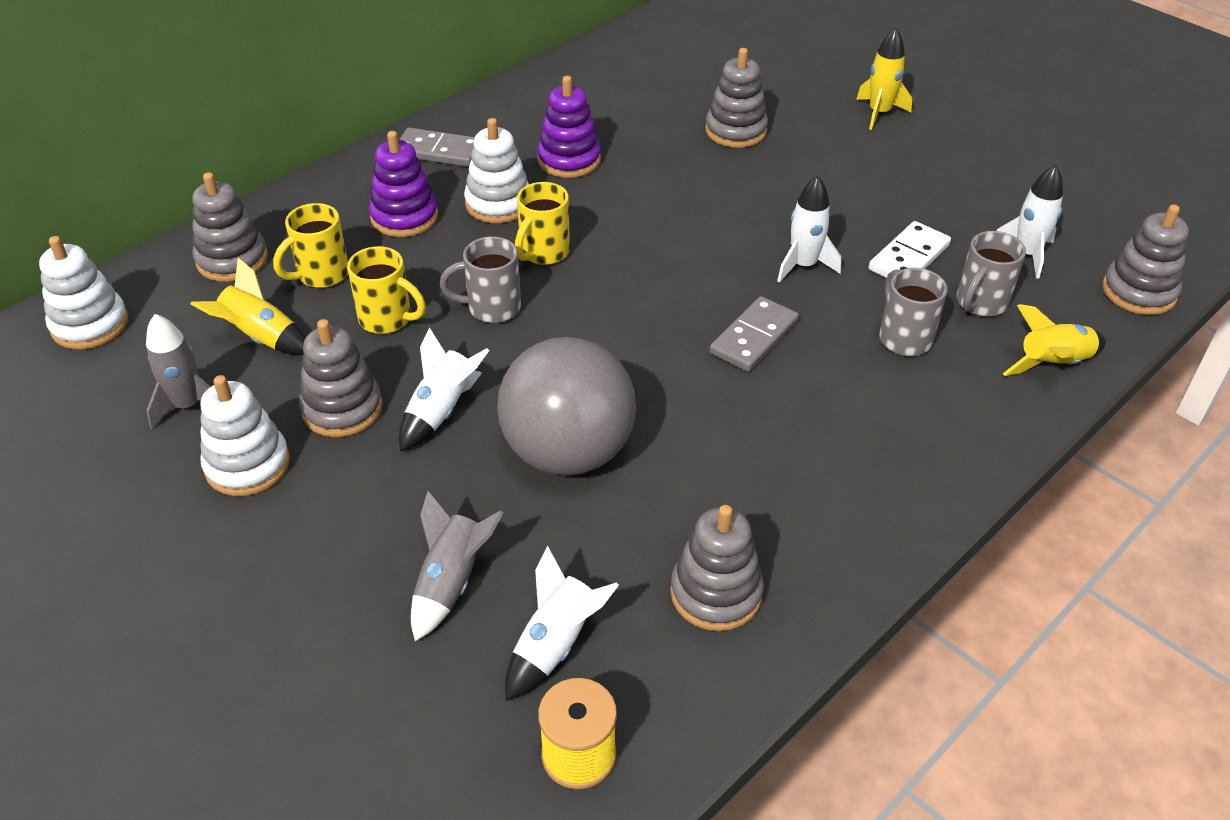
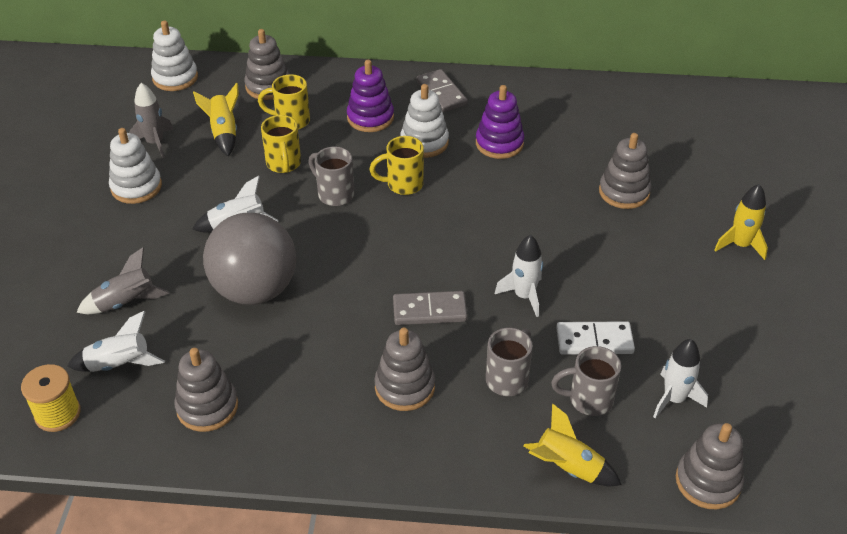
camera: 50 degrees right, 0 degrees up
(342, 409) = (204, 192): grey stacking toy -> grey stacking toy (404, 387)

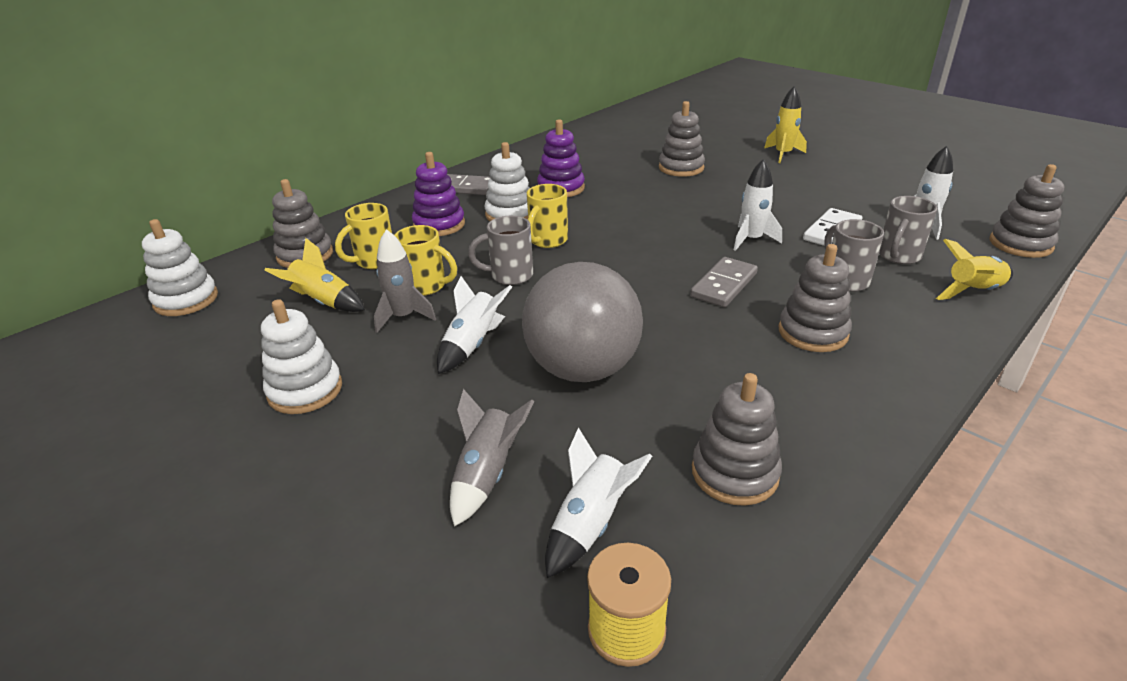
camera: 50 degrees left, 10 degrees down
(155, 143) = (258, 350): grey rocket -> grey rocket (403, 317)

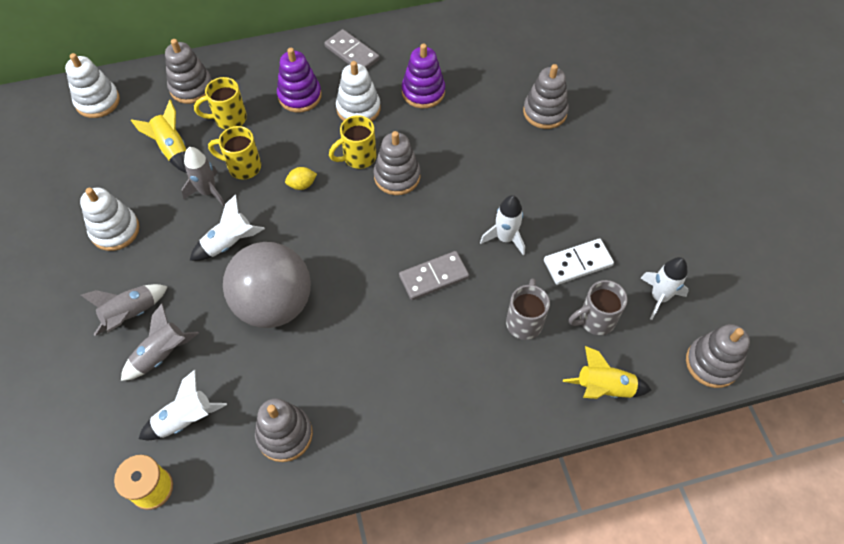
camera: 30 degrees right, 25 degrees up
(403, 455) = (131, 314): none -> grey rocket
(426, 286) = (243, 167): yellow mug -> yellow mug turned 135 degrees clockwise
(509, 276) = (302, 185): grey mug -> yellow lemon
(783, 154) = (654, 137): yellow rocket -> none
(813, 332) = (444, 358): grey stacking toy -> grey stacking toy (397, 176)

